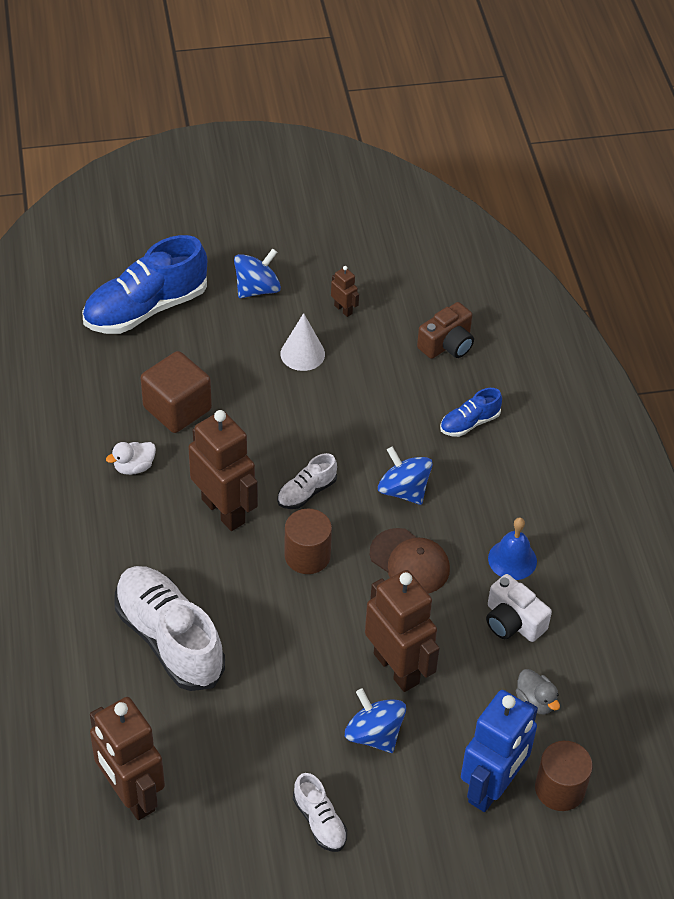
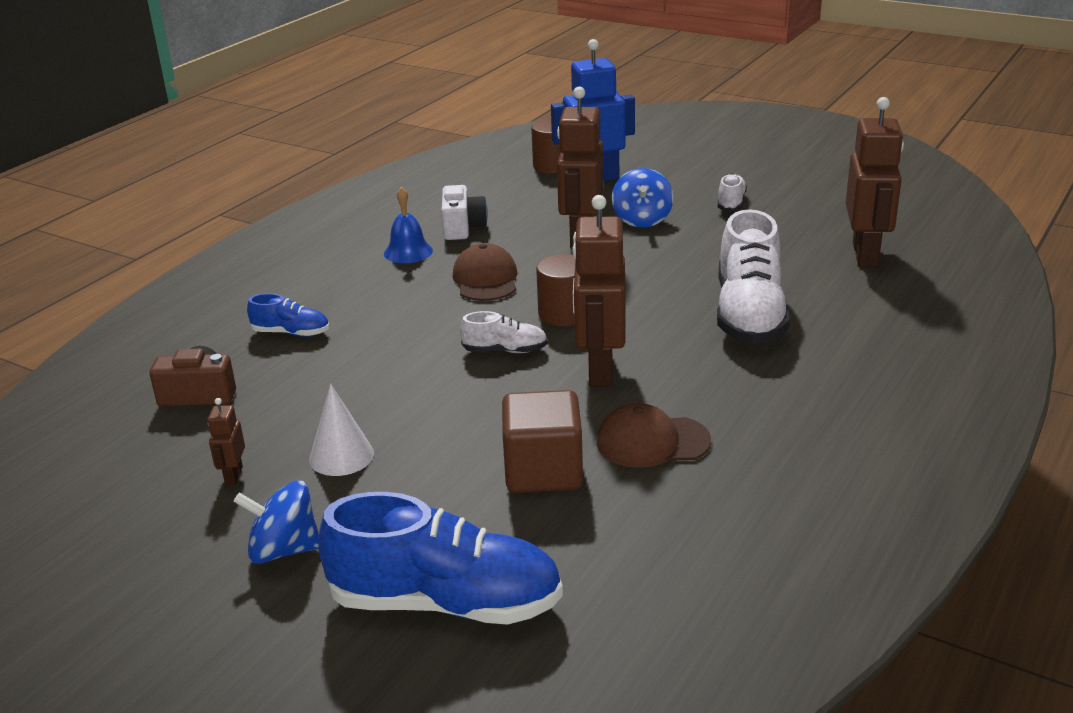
camera: 135 degrees left, 20 degrees down
(134, 467) = (652, 442): white duck -> brown cap
(403, 490) = (421, 317): blue spinning top -> none
(535, 701) = (509, 195): grey duck -> none

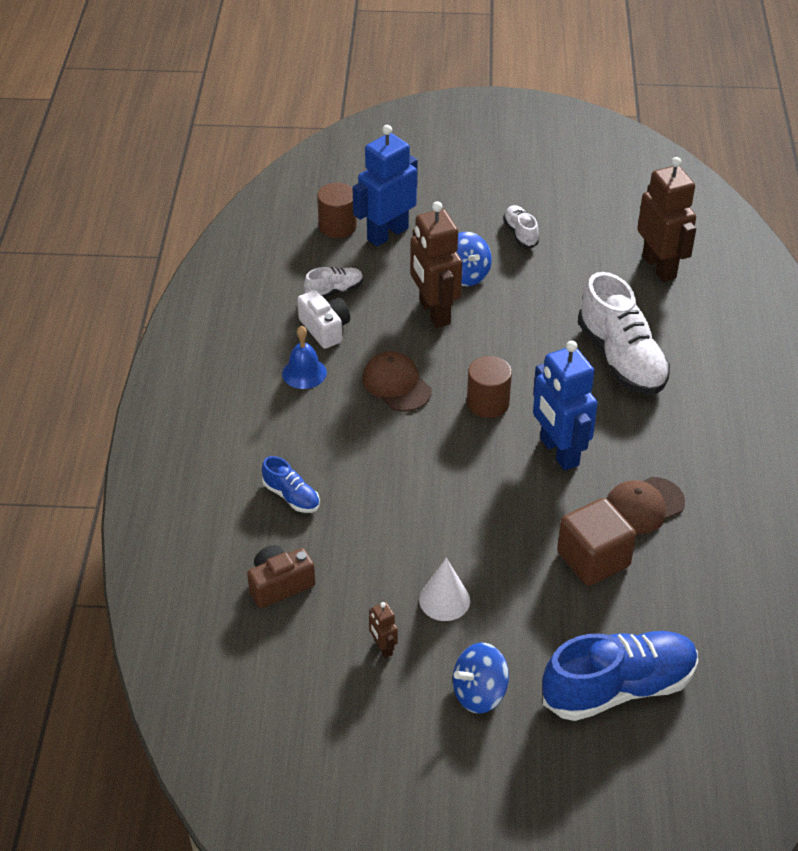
camera: 30 degrees left, 15 degrees up
(291, 333) = (291, 496): blue shoe -> blue shoe turned 60 degrees clockwise
(505, 351) = (475, 456): white shoe -> white shoe (334, 291)
(599, 370) = (558, 452): brown robot -> blue robot

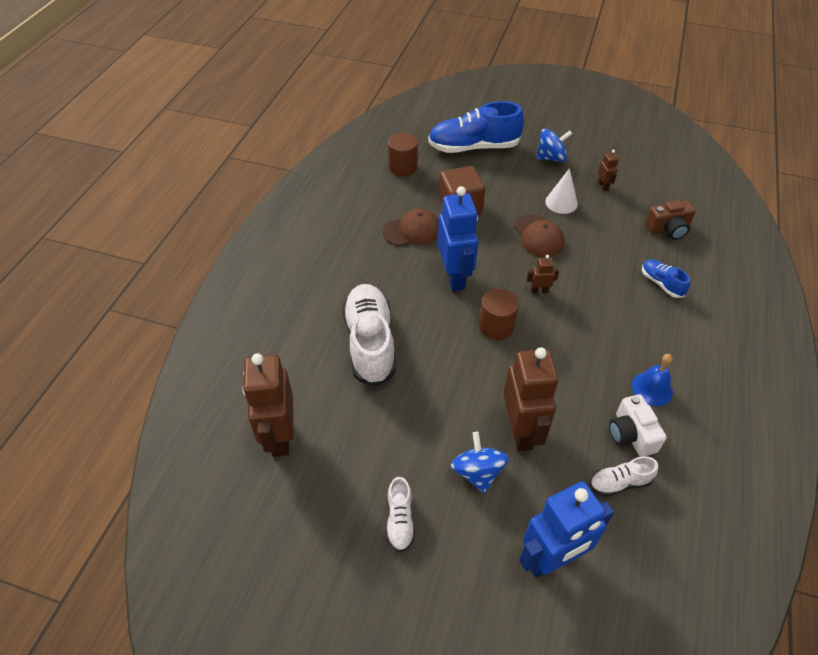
camera: 165 degrees left, 5 degrees up
(337, 226) = (610, 589): brown cylinder -> brown cylinder (403, 167)
(396, 384) = (569, 359): brown cap -> brown cap (538, 236)
(447, 455) = (539, 290): none -> brown robot

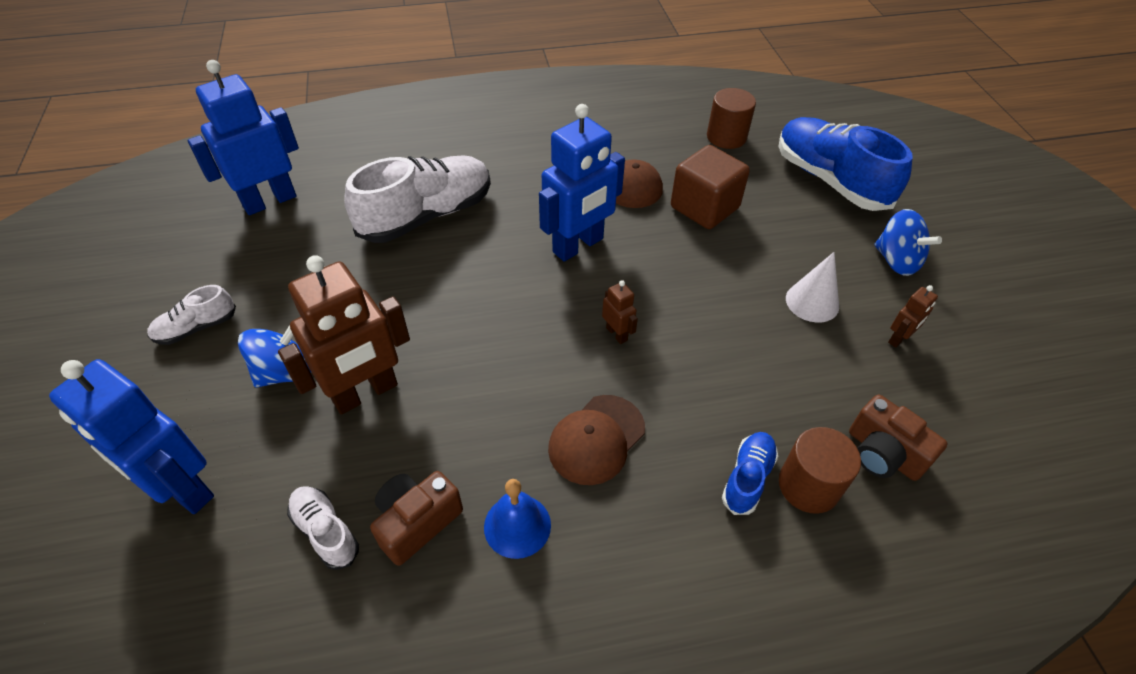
camera: 60 degrees right, 0 degrees up
(280, 436) = (269, 201): brown robot -> blue robot
(496, 326) = (522, 312): brown cylinder -> brown cylinder (808, 486)
(538, 236) = (720, 299): brown cap -> brown cap (596, 439)
(631, 434) = (417, 522): white camera -> brown camera

